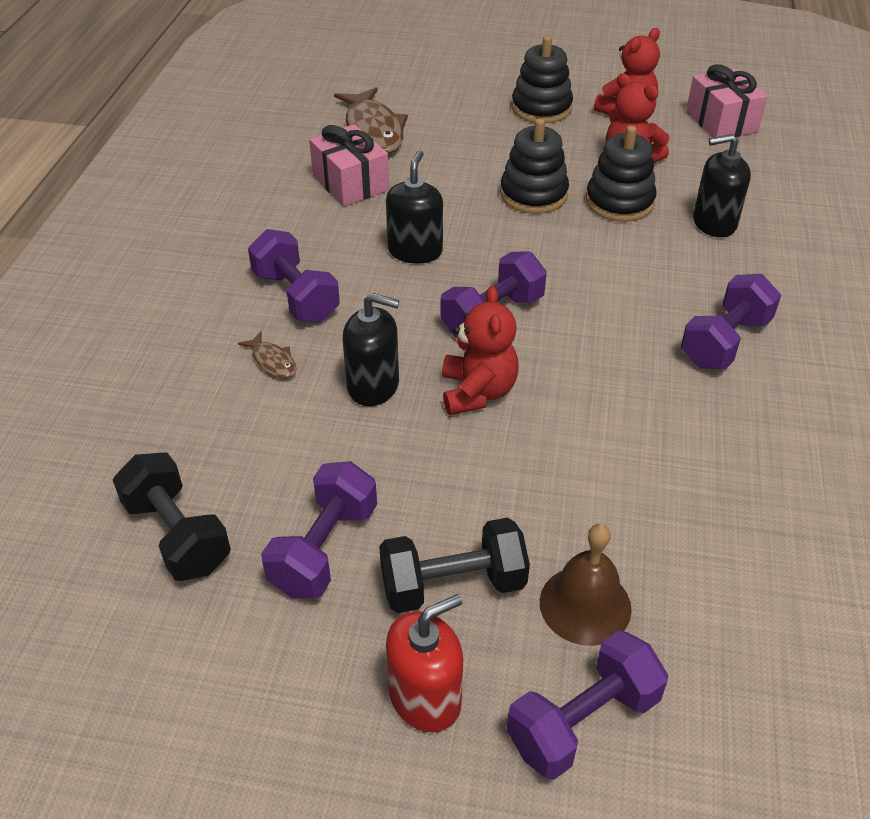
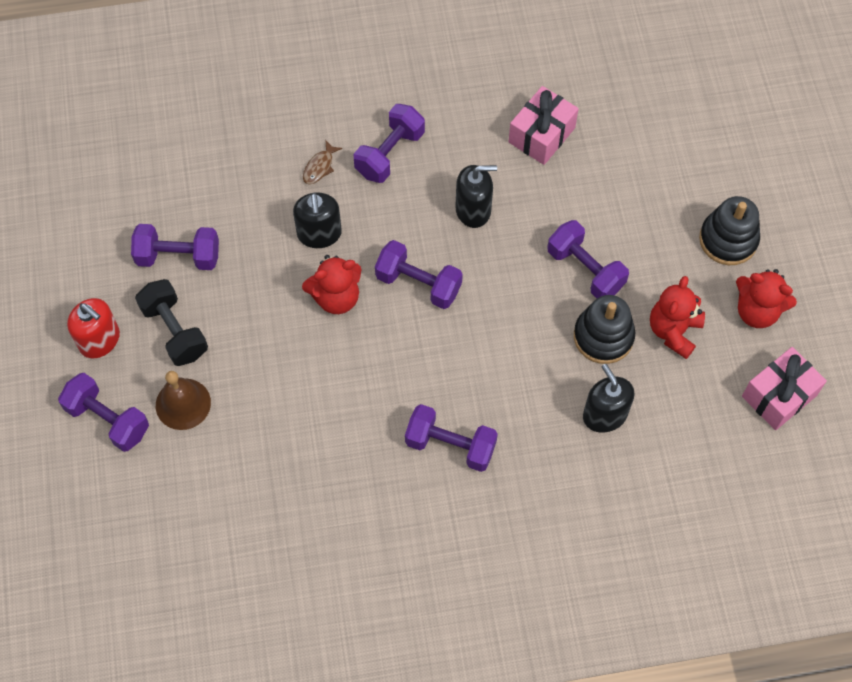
camera: 70 degrees right, 20 degrees up
(177, 535) = (163, 179): black dumbbell -> none
(373, 131) = (626, 123): brown fish -> none
(533, 194) = (585, 270): black stacking toy -> purple dumbbell

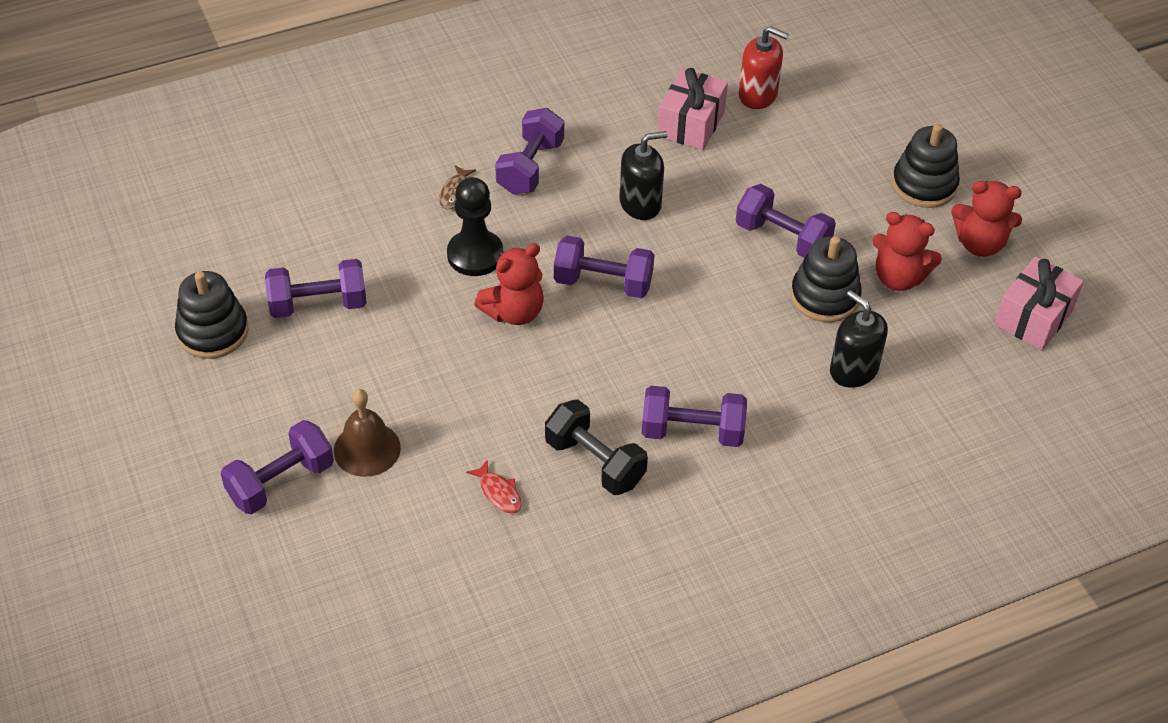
camera: 15 degrees left, 15 degrees down
(88, 265) = (213, 332): none -> black stacking toy
(99, 340) = (248, 403): red soap dispenser -> red soap dispenser (758, 95)
(108, 419) = (281, 482): purple dumbbell -> purple dumbbell turned 60 degrees counterclockwise
(175, 331) = (335, 378): black dumbbell -> black dumbbell (595, 462)
(277, 468) = (499, 492): none -> red fish
(319, 234) = (475, 255): black soap dispenser -> black pawn
(673, 331) = (898, 278): red teddy bear -> red teddy bear turned 75 degrees counterclockwise

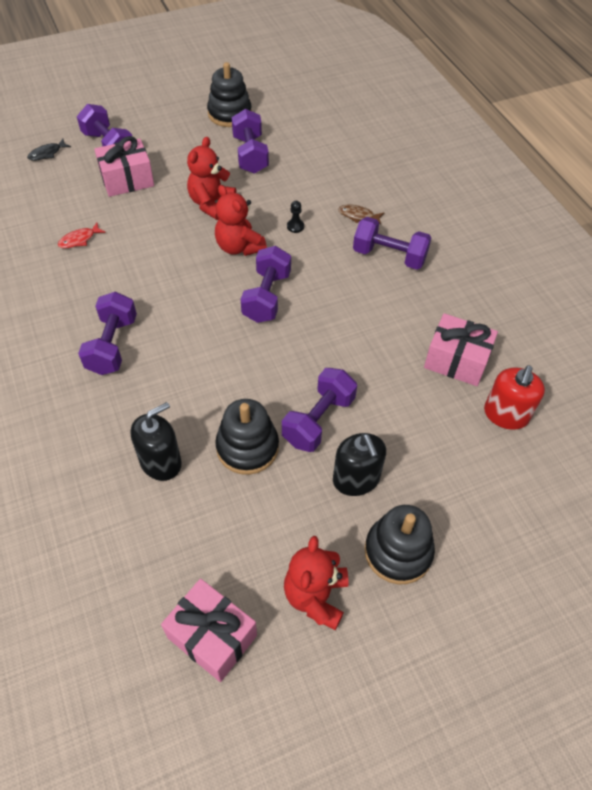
camera: 90 degrees right, 5 degrees up
(292, 565) = (47, 153): none -> black fish
(367, 449) = (127, 180): brown bell -> pink gift
(475, 255) = (295, 226): black pawn -> black pawn, size x0.42
(595, 462) = (95, 288): black dumbbell -> none
(640, 203) = (354, 322): black soap dispenser -> black soap dispenser (356, 479)
(898, 278) = (269, 512): red teddy bear -> red teddy bear (211, 204)

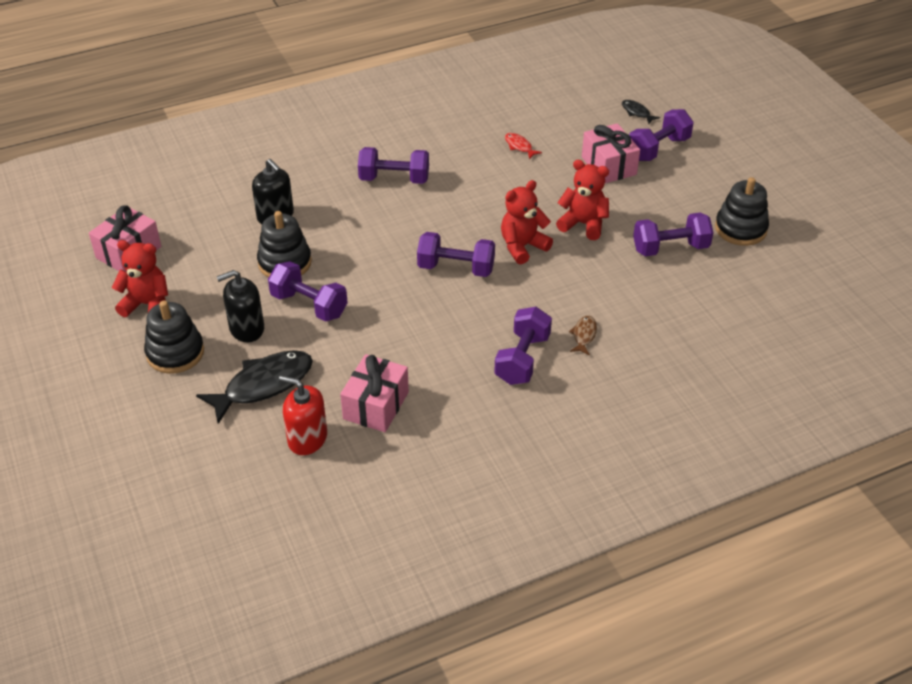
camera: 90 degrees right, 10 degrees down
(295, 226) = (558, 286): black pawn -> none
(440, 457) = (263, 385): none -> black fish

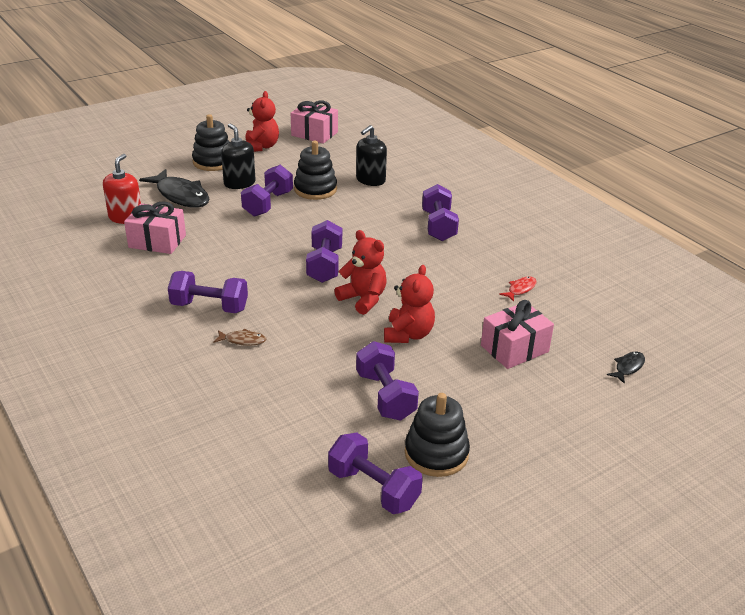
camera: 80 degrees right, 10 degrees down
(658, 149) = (564, 385): purple dumbbell -> purple dumbbell (373, 488)

